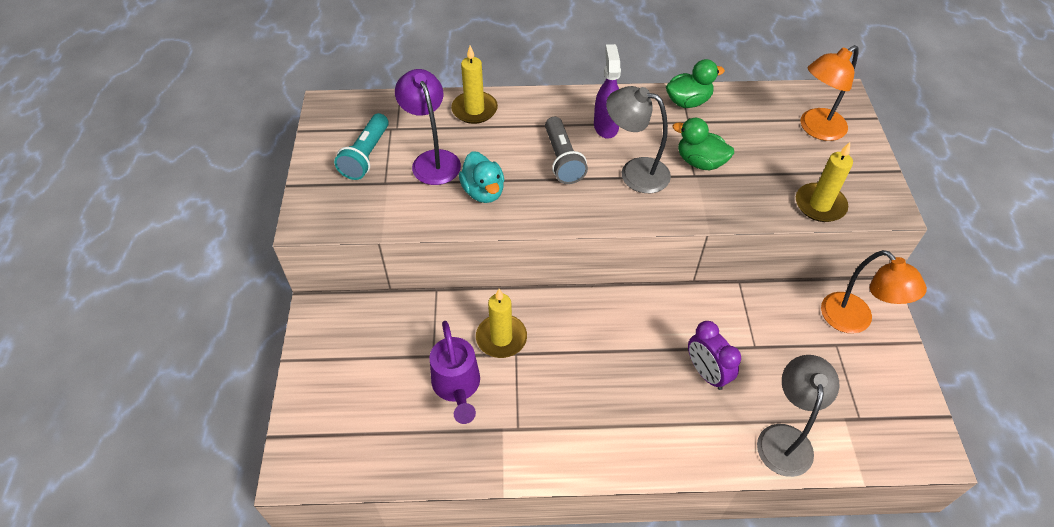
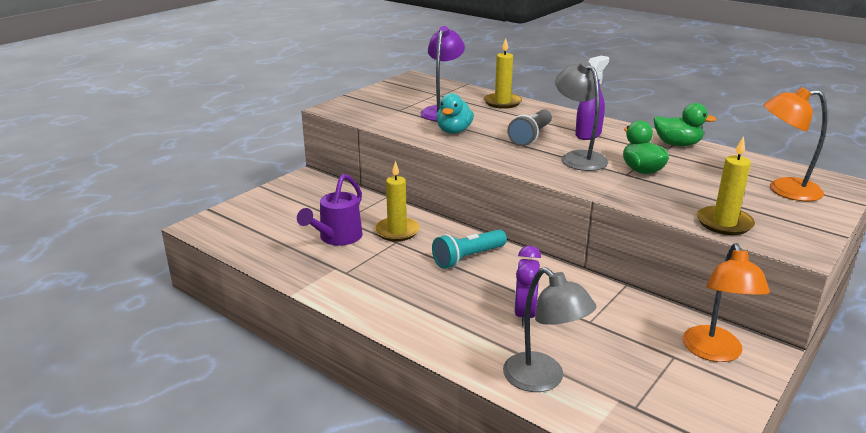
camera: 40 degrees right, 25 degrees down
(366, 156) = (405, 98): turquoise flashlight -> turquoise flashlight (468, 258)
(785, 438) = (542, 379): grey lamp -> grey lamp turned 90 degrees clockwise

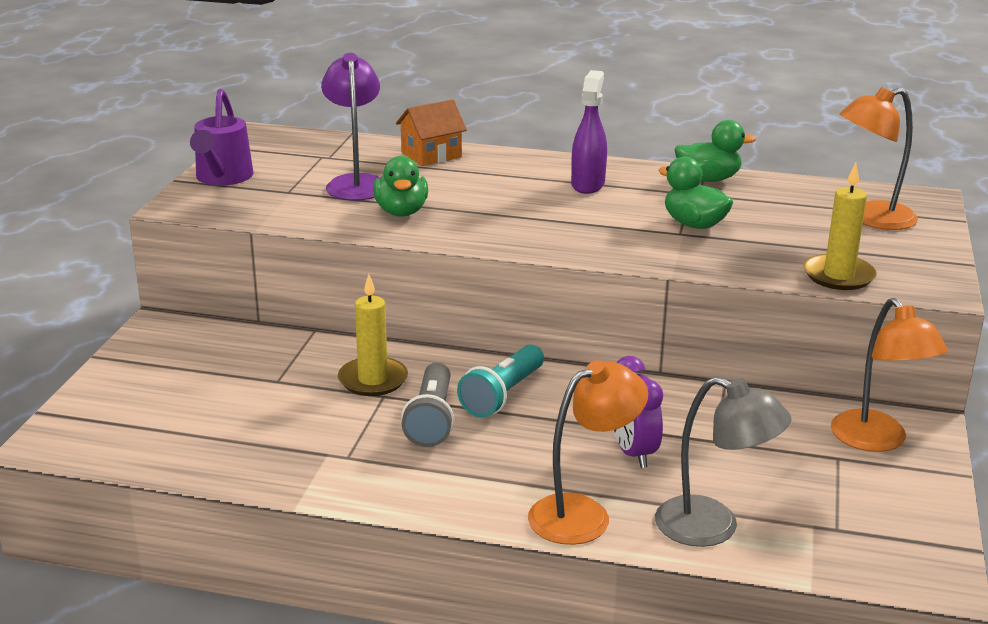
camera: 25 degrees left, 0 degrees up
(337, 238) = (291, 410): purple watering can -> purple watering can (222, 178)
(454, 131) = (401, 212): turquoise duck -> green duck
(460, 345) = (583, 514): none -> orange lamp
(502, 102) = (431, 155): yellow candle -> orange house
(531, 137) = (515, 201): grey flashlight -> grey flashlight (431, 420)
(578, 158) = (602, 221): grey lamp -> none

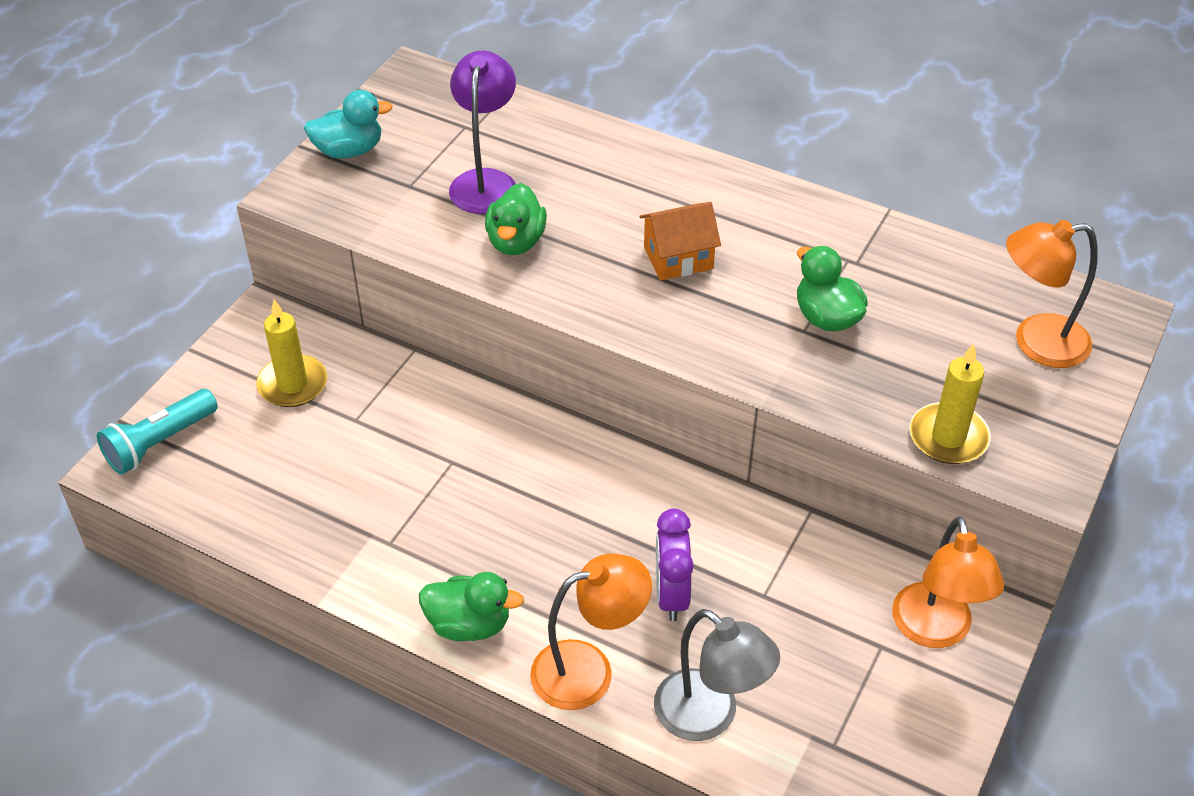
camera: 15 degrees right, 20 degrees up
(222, 178) = (349, 150): purple watering can -> turquoise duck
(373, 380) = (449, 437): yellow candle -> yellow candle (292, 384)
(431, 155) = (584, 142): orange house -> orange house (678, 258)
(431, 420) = (487, 507): grey flashlight -> none
(502, 395) = (570, 485): turquoise flashlight -> turquoise flashlight (159, 443)
(588, 184) = (737, 225): purple spray bottle -> none
(708, 179) = (879, 237): green duck -> green duck (469, 624)

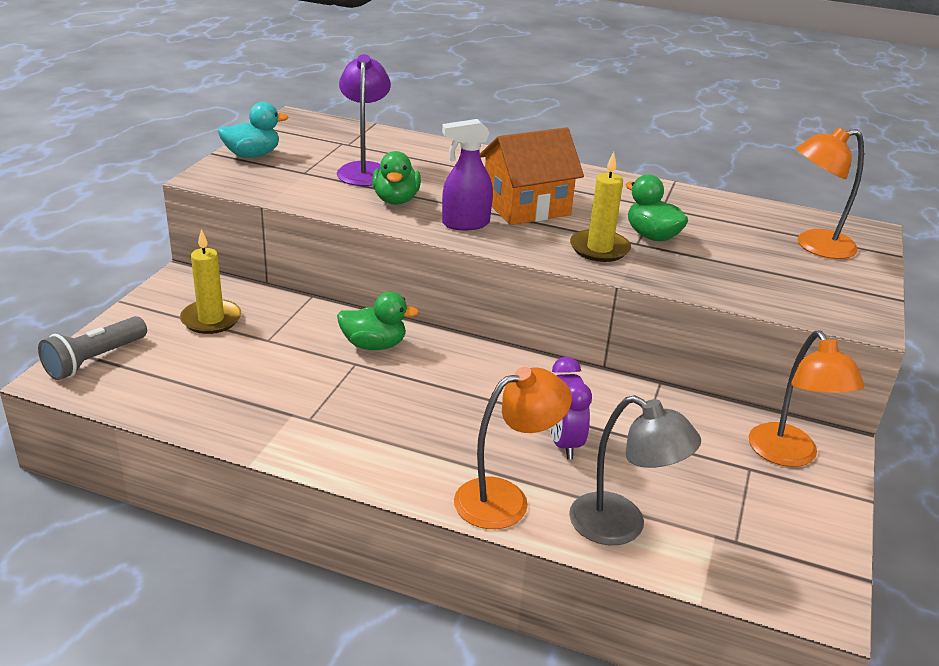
camera: 10 degrees left, 15 degrees down
(159, 443) = (94, 360): turquoise flashlight -> grey flashlight
(469, 624) = (391, 472): green duck -> green duck (374, 345)
(594, 288) = (465, 224): none -> purple spray bottle
(678, 258) = (526, 207): orange house -> orange house, size x1.53
(948, 437) = (774, 299): yellow candle -> yellow candle (599, 249)

